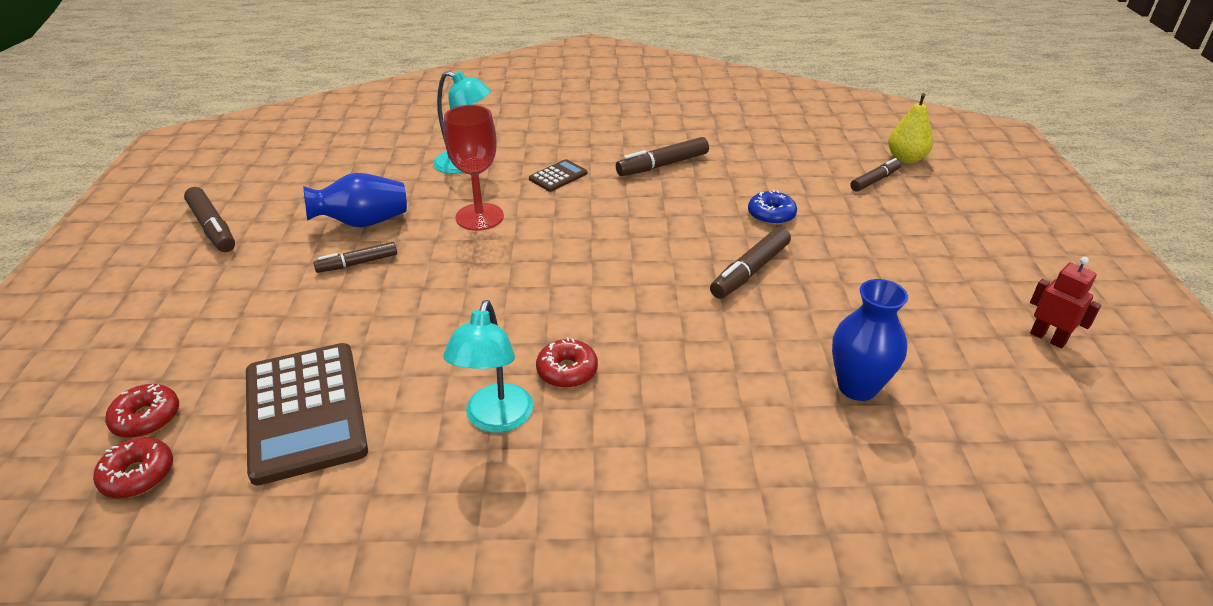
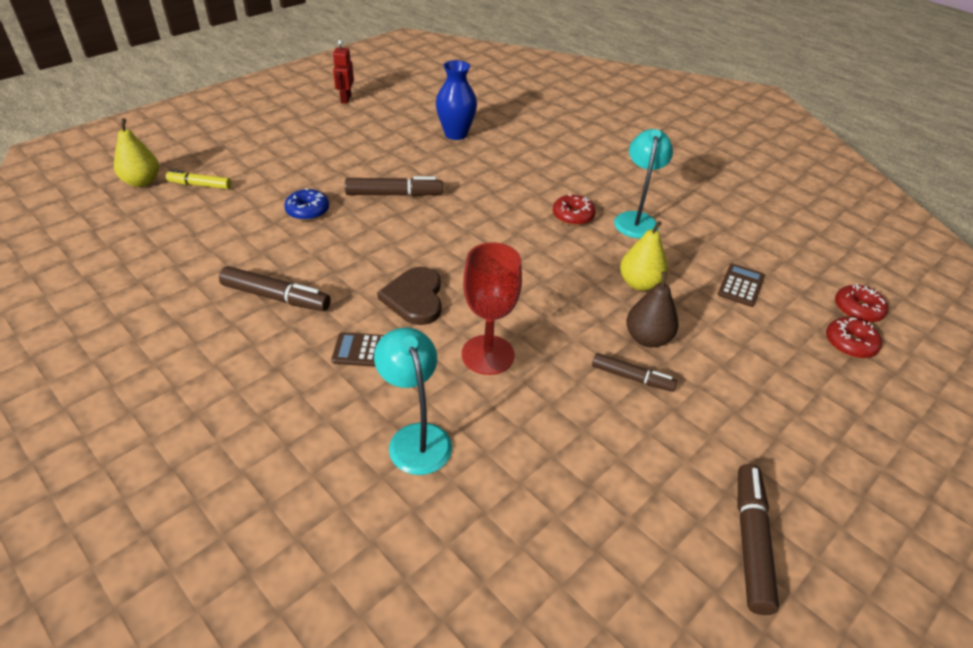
camera: 135 degrees left, 5 degrees up
(305, 411) = (741, 285): brown calculator -> brown calculator, size x0.46
(363, 222) = (590, 426): blue vase -> none
(368, 297) = (647, 338): none -> brown pear
(418, 341) = (639, 283): none -> yellow pear
(495, 419) = (636, 219): turquoise lamp -> turquoise lamp turned 45 degrees counterclockwise
(581, 215) = (415, 298): none -> brown heart
(874, 180) = (200, 185): brown marker -> yellow marker

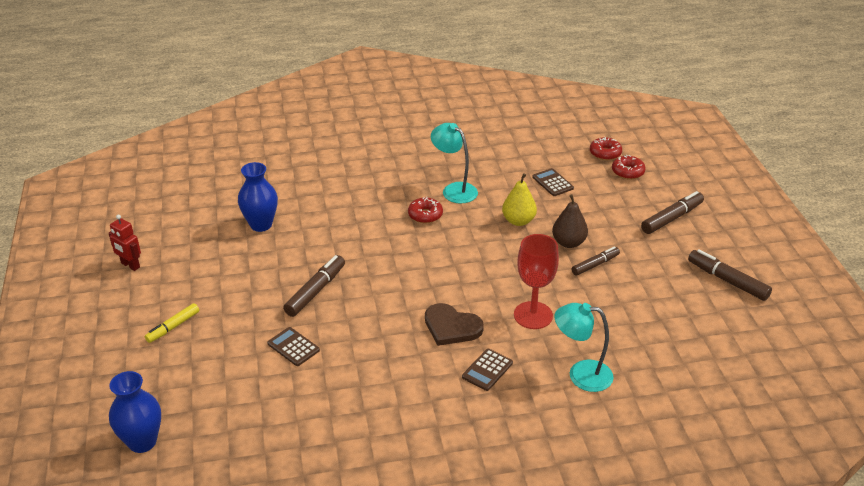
camera: 55 degrees left, 5 degrees down
(142, 182) = (142, 442): yellow pear -> blue vase
(200, 185) = (188, 403): yellow marker -> yellow marker (173, 327)
(276, 297) = (392, 398): brown marker -> brown marker (671, 218)
(308, 211) = (293, 347): blue donut -> brown calculator

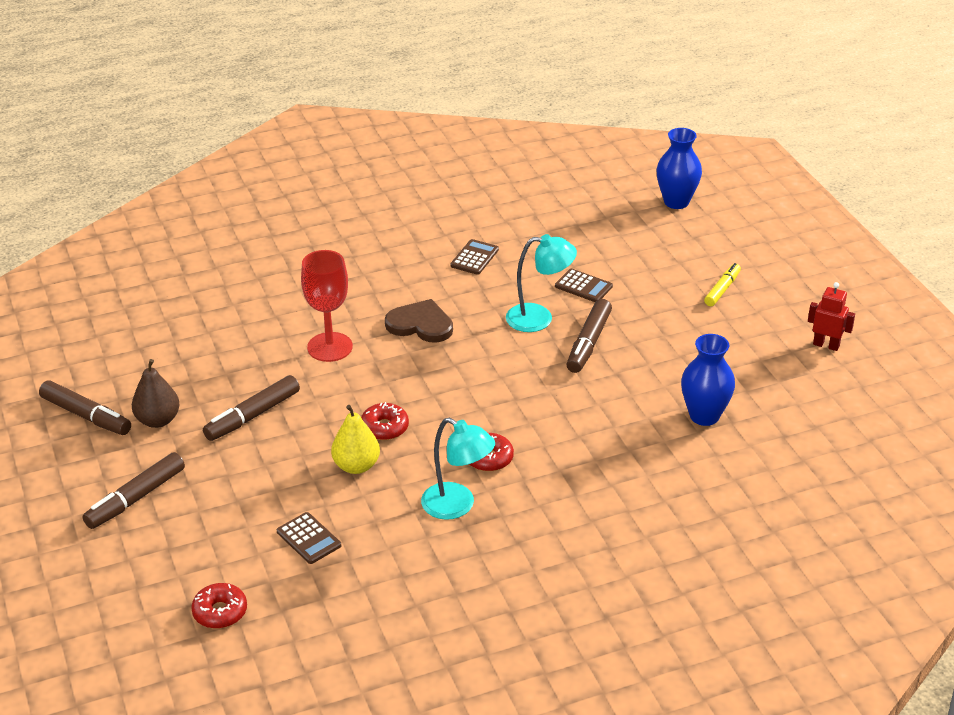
camera: 170 degrees right, 0 degrees up
(487, 370) = (375, 289): brown calculator -> brown calculator (474, 258)
(568, 243) = (286, 442): brown pear -> brown pear (158, 420)
(581, 374) = (277, 296): turquoise lamp -> turquoise lamp (539, 318)
(595, 265) = (253, 416): brown marker -> brown marker, size x1.51
(627, 172) = (187, 576): red donut -> red donut (384, 428)

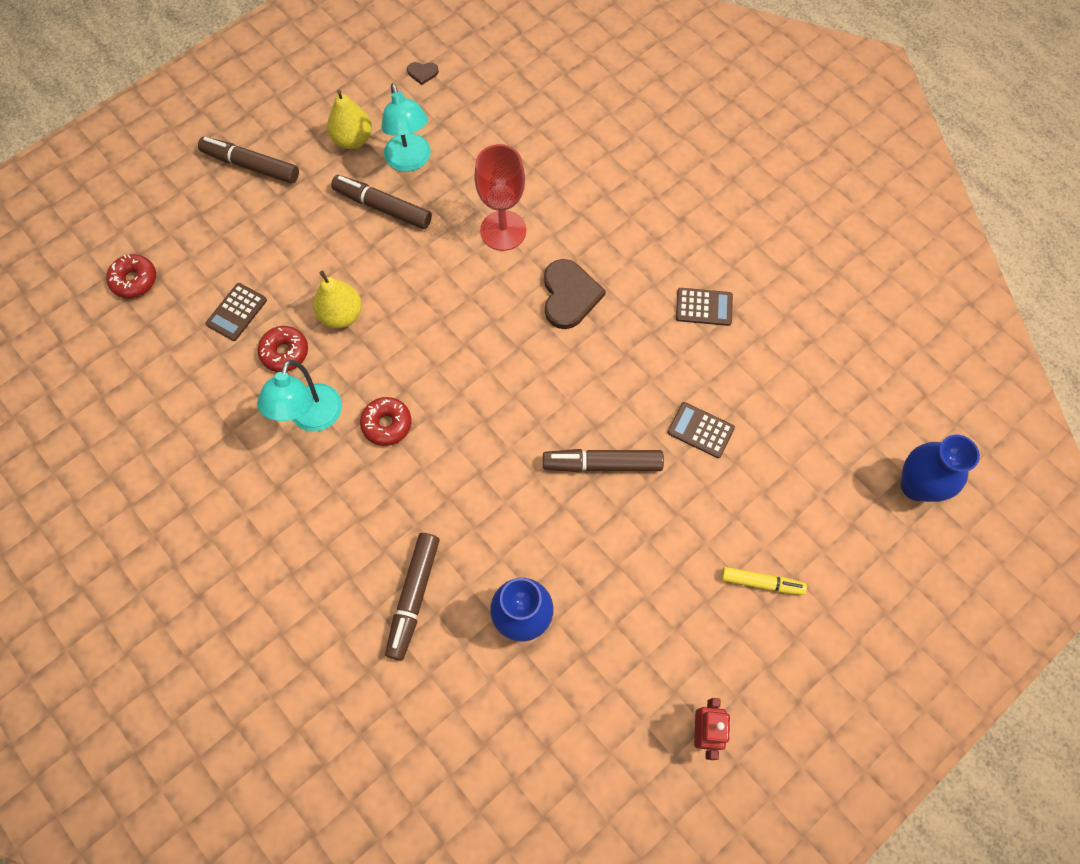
camera: 70 degrees right, 30 degrees up
(86, 415) = (342, 87): brown marker -> brown marker (414, 597)
(113, 359) = (422, 73): none -> brown heart
(158, 420) = (353, 139): brown pear -> yellow pear
(384, 428) = (401, 319): red donut -> red donut (285, 352)
(539, 318) = (625, 403): turquoise lamp -> turquoise lamp (410, 161)
(583, 286) = (700, 430): brown calculator -> brown calculator turned 105 degrees clockwise

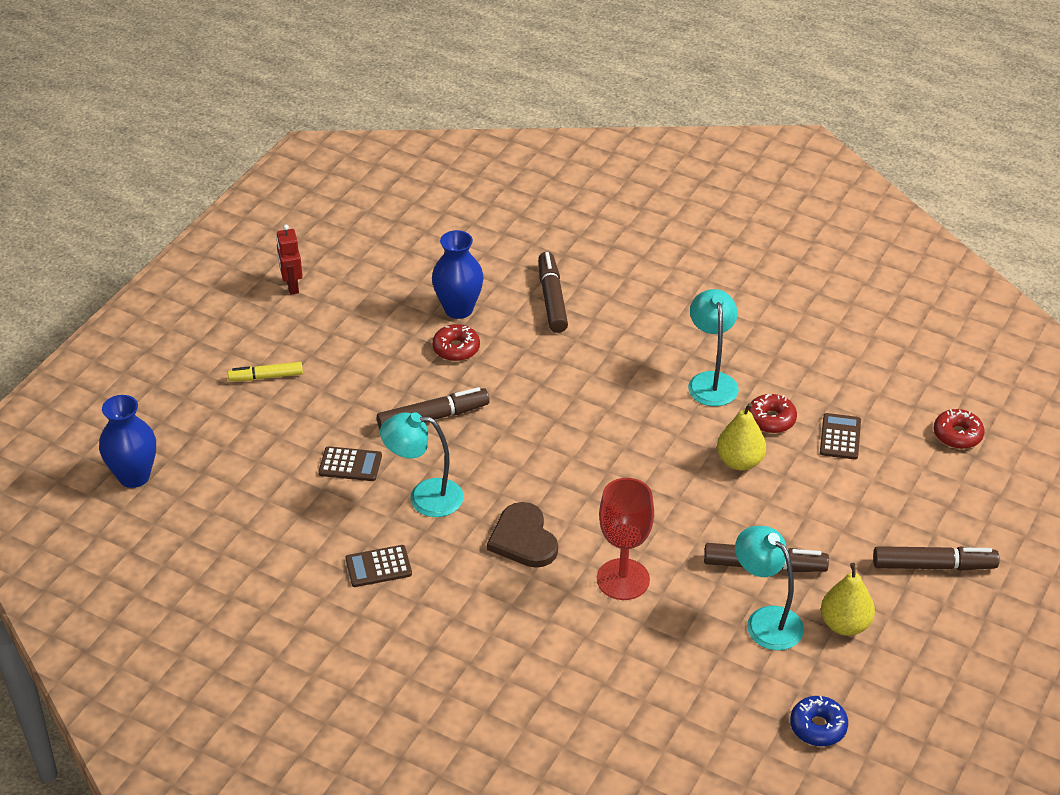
camera: 160 degrees right, 25 degrees down
(387, 424) = (642, 394): red donut -> red donut (456, 349)
(422, 73) = (818, 727): brown heart -> blue donut
(641, 368) = (424, 497): none -> turquoise lamp

